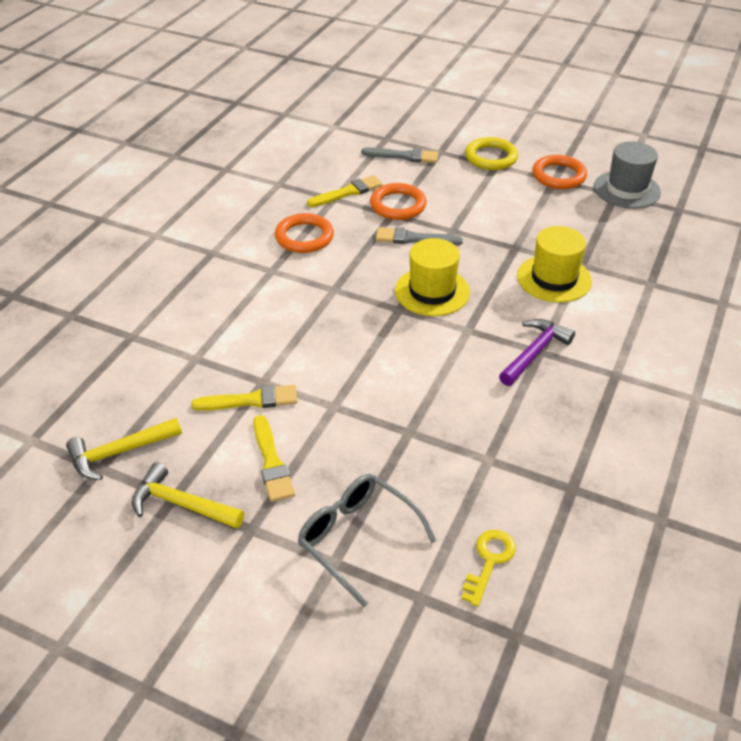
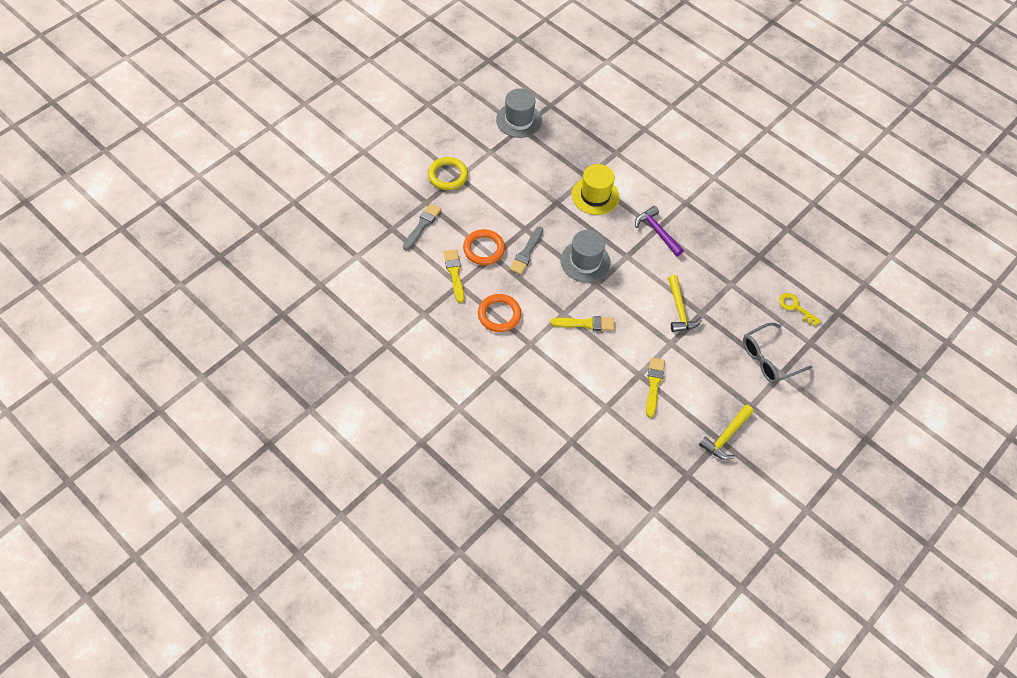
camera: 75 degrees left, 15 degrees up
(120, 452) = (678, 462): yellow hammer -> yellow hammer (679, 310)
(272, 462) = (706, 385): yellow brush -> yellow brush (586, 324)
(432, 291) = (585, 261): yellow hat -> grey hat
(558, 176) = (487, 148): orange ring -> none

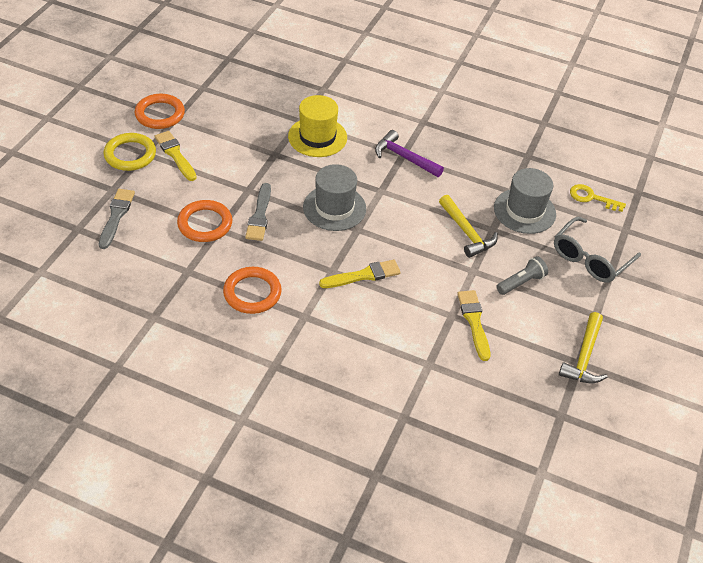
camera: 20 degrees left, 10 degrees down
(454, 273) = (177, 260): yellow brush -> yellow brush (175, 154)
(481, 145) = (160, 114): none -> orange ring
(519, 120) = (196, 80): grey hat -> grey hat (524, 211)
(704, 363) = (521, 282): none -> grey flashlight

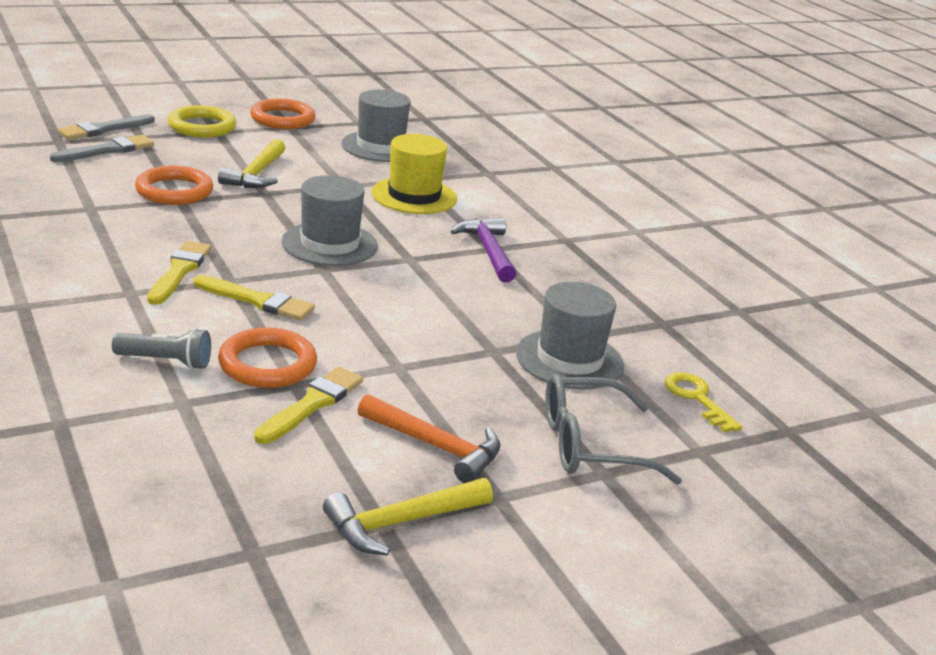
camera: 40 degrees right, 20 degrees down
(175, 154) = (243, 144): yellow brush -> yellow brush (179, 271)
(244, 104) = (380, 147): none -> grey hat
(252, 293) = (116, 251): orange ring -> orange ring (267, 364)
(259, 215) = (239, 211): grey brush -> grey brush (103, 129)
(466, 232) = (453, 336): yellow hammer -> yellow hammer (256, 174)
(521, 282) = (444, 410): grey flashlight -> grey flashlight (166, 361)
(544, 306) = (435, 446): none -> orange hammer

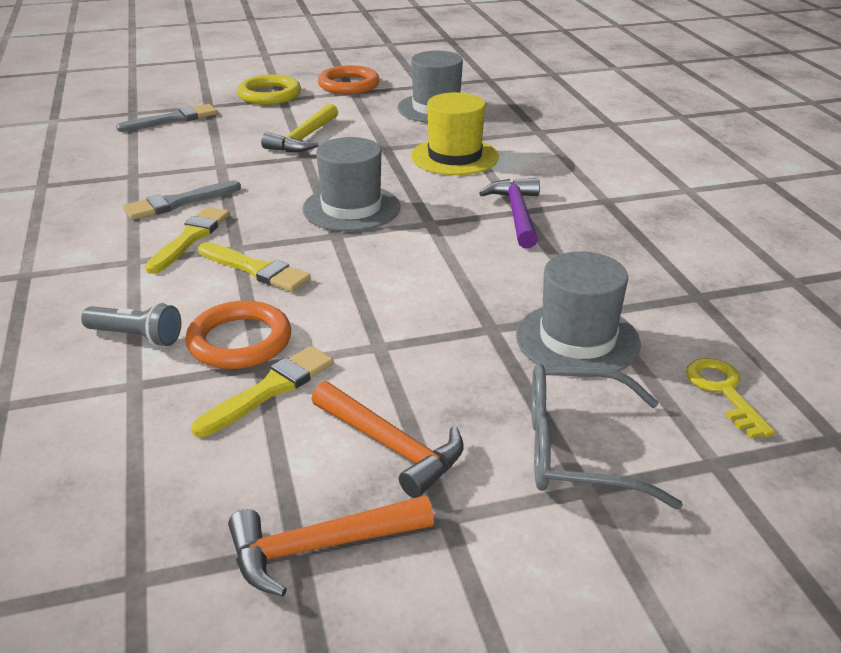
camera: 15 degrees right, 5 degrees up
(103, 129) = (177, 100): grey brush -> grey brush (178, 203)
(174, 191) = (218, 157): orange ring -> none
(401, 522) = (320, 547): yellow hammer -> orange hammer

